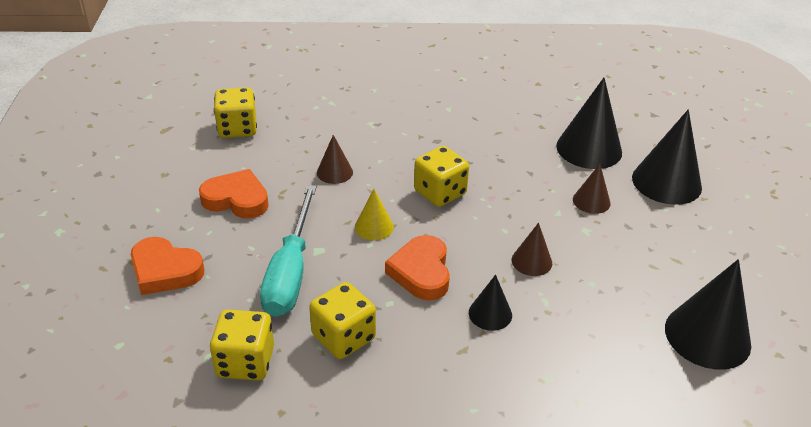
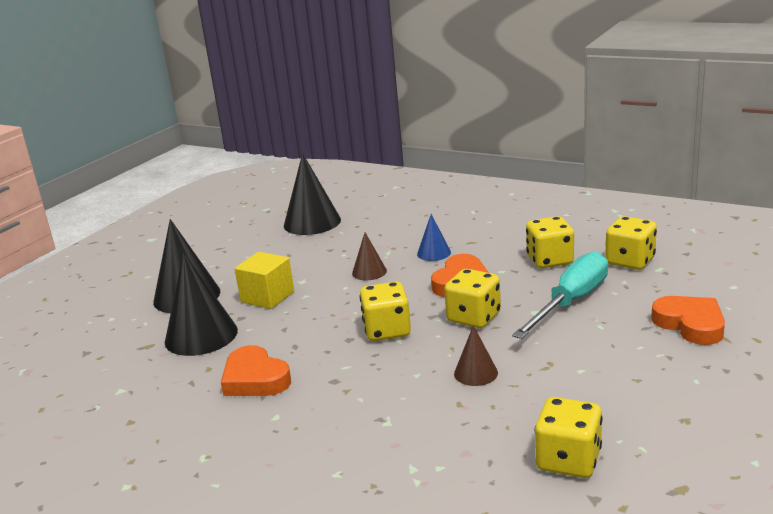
camera: 145 degrees left, 15 degrees down
(236, 199) = (600, 370): orange heart -> orange heart (255, 379)
(374, 227) = (474, 317): yellow cone -> yellow dice
(490, 314) = (434, 253): black cone -> blue cone
(591, 201) = (267, 297): brown cone -> yellow cube

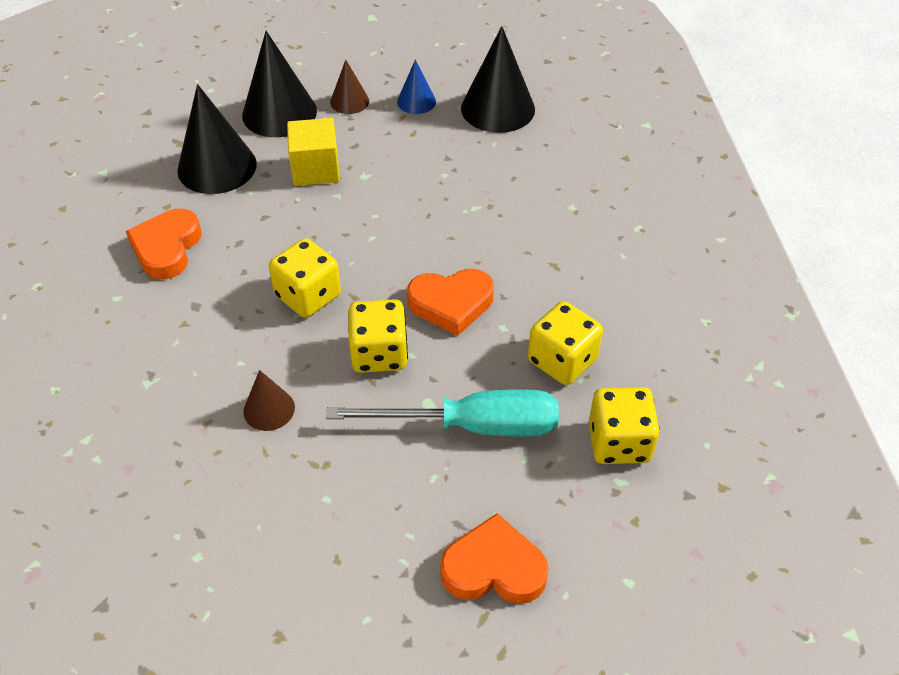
camera: 50 degrees right, 25 degrees up
(369, 272) = (419, 216): brown cone -> brown cone (349, 101)
(434, 253) = (502, 246): blue cone -> blue cone (416, 101)
(568, 460) = (153, 558): yellow dice -> none
(690, 324) = (494, 568): orange heart -> orange heart turned 105 degrees counterclockwise

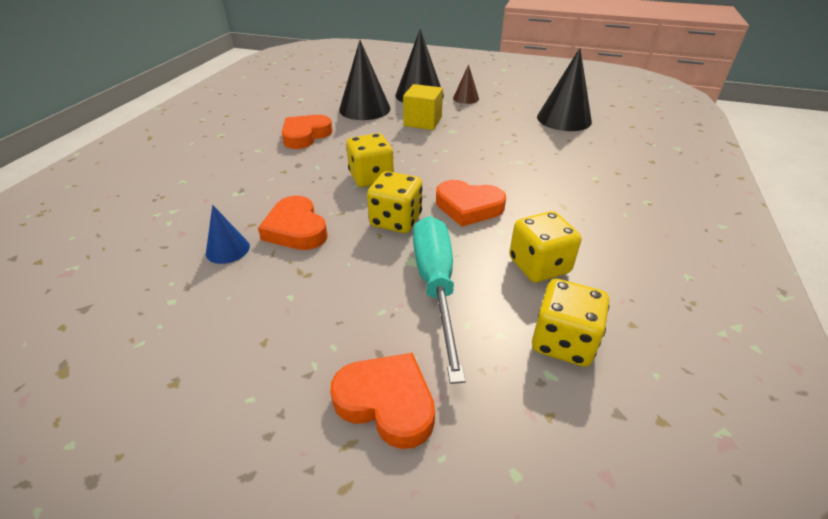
camera: 25 degrees right, 10 degrees down
(269, 409) = (296, 229): brown cone -> orange heart
(416, 101) = (509, 106): blue cone -> blue cone (227, 249)
(471, 426) = (436, 286): turquoise screwdriver -> turquoise screwdriver turned 120 degrees counterclockwise

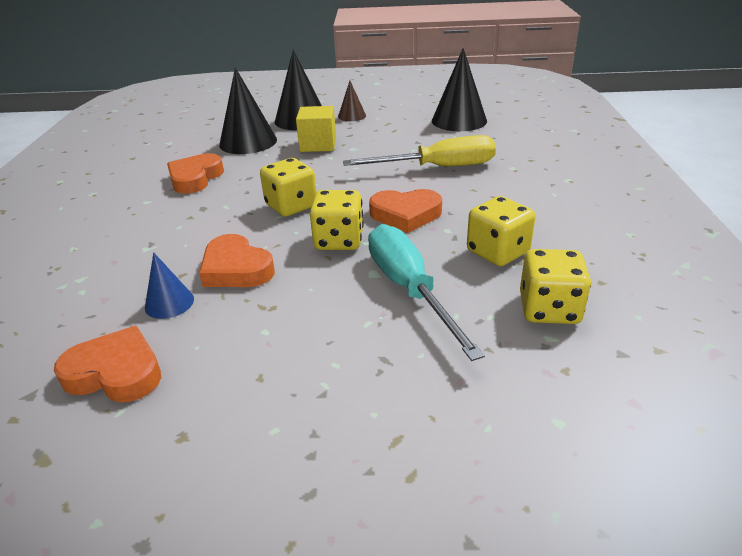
camera: 15 degrees left, 5 degrees down
(387, 402) = (414, 397): orange heart -> orange heart (115, 372)
(521, 164) = (438, 168): none -> yellow screwdriver

